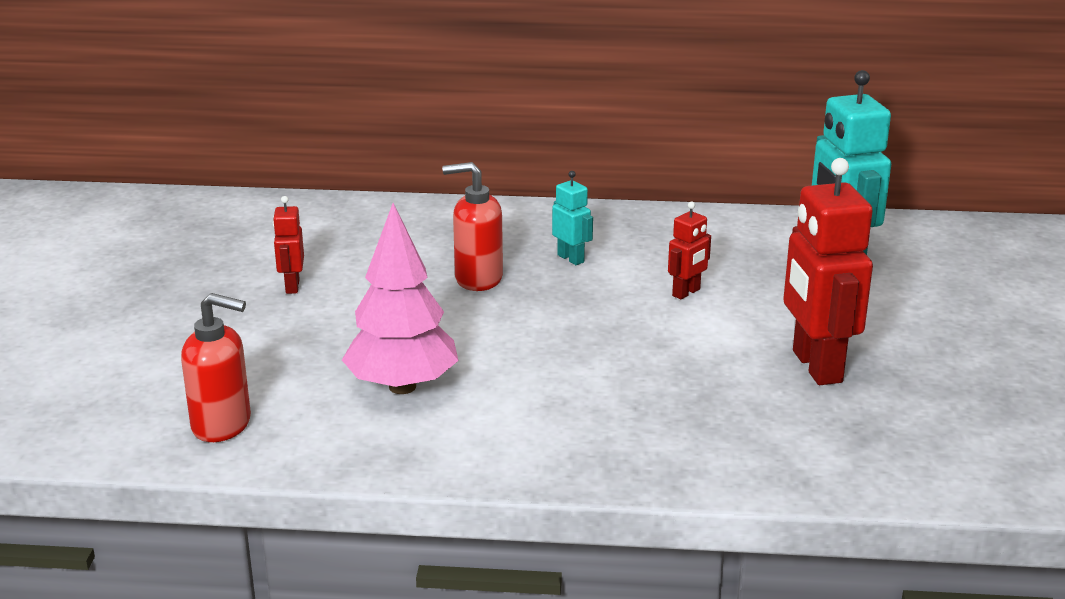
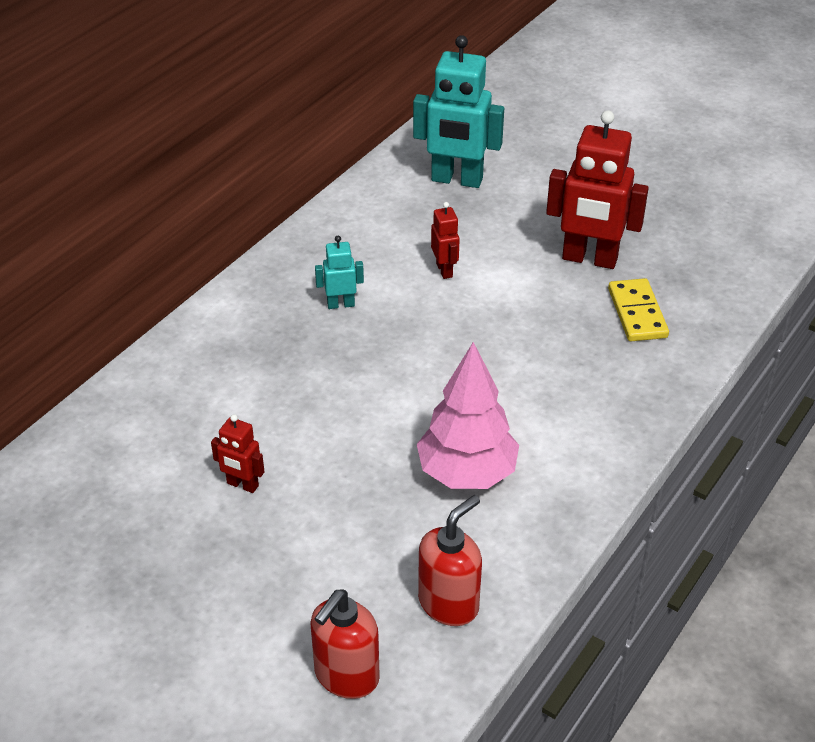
camera: 60 degrees left, 15 degrees up
(478, 279) = (329, 367): red soap dispenser -> red soap dispenser (346, 676)
(761, 420) = (637, 313): none -> yellow domino

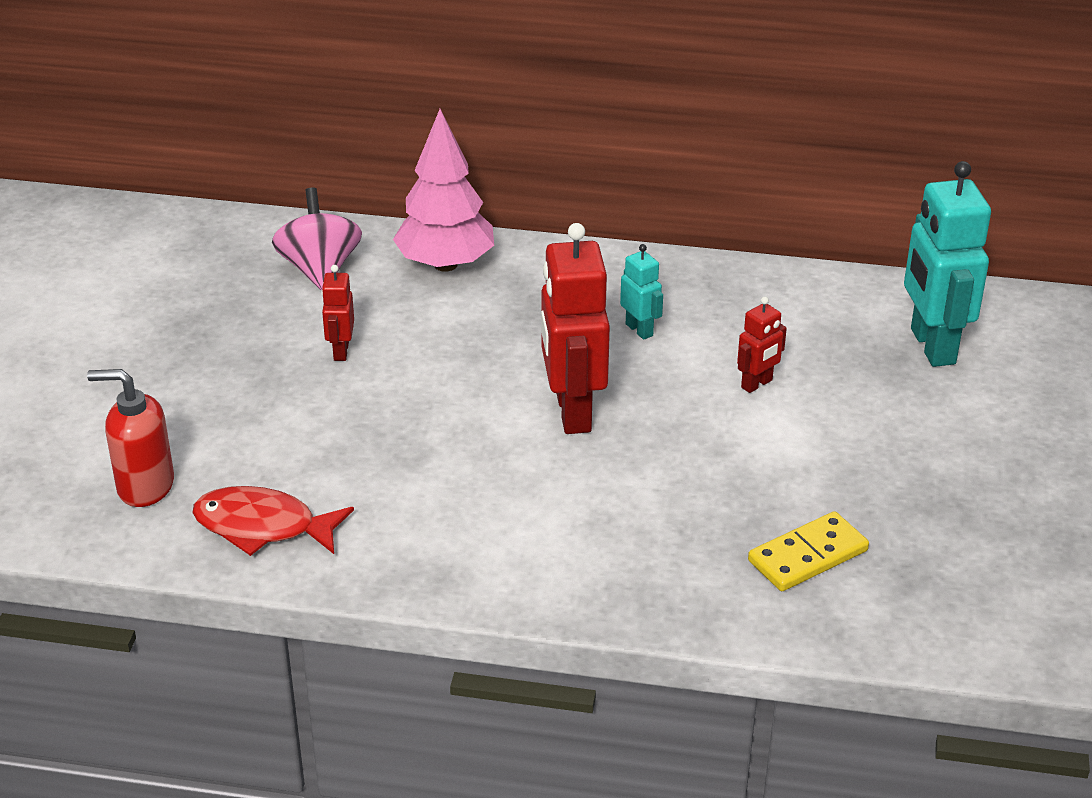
camera: 65 degrees right, 5 degrees down
(110, 464) = (320, 269): none -> pink spinning top
(449, 603) = (263, 526): red soap dispenser -> red fish
(467, 473) = (446, 490): pink tree -> pink tree (445, 264)
(589, 259) = (877, 491): red robot -> red robot (572, 412)

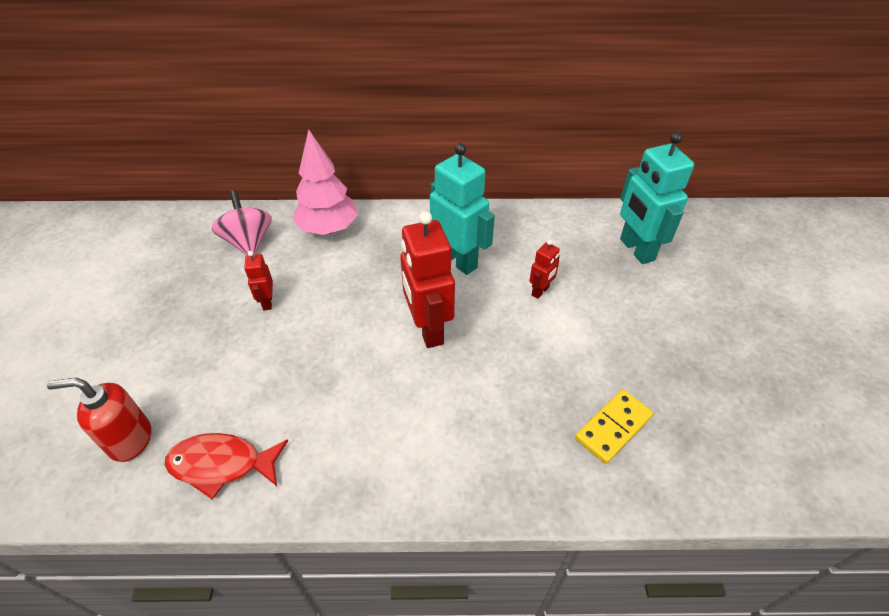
camera: 10 degrees left, 10 degrees up
(639, 330) = (458, 260): turquoise robot -> turquoise robot, size x2.06

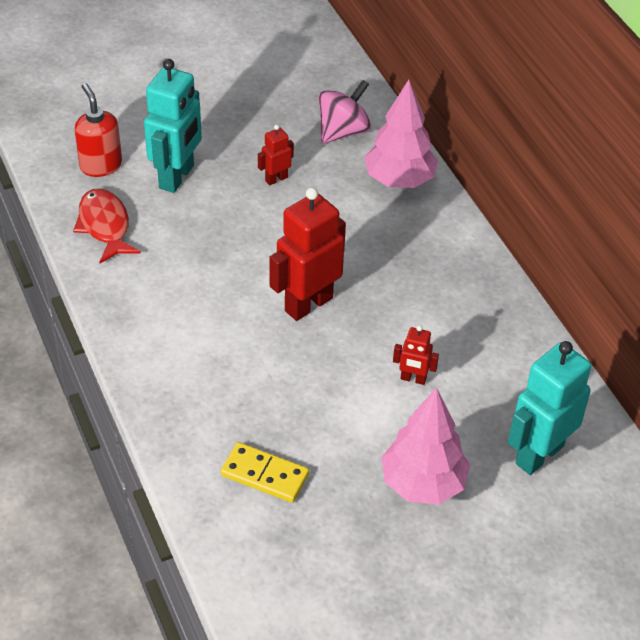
camera: 65 degrees right, 0 degrees up
(458, 260) = (417, 298): turquoise robot -> turquoise robot (177, 177)
(648, 321) = (423, 484): none -> pink tree

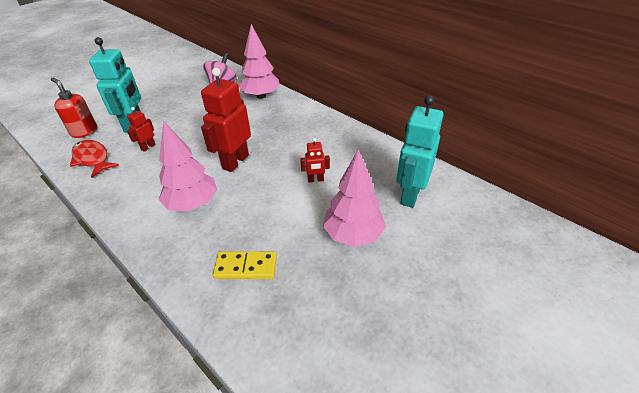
camera: 20 degrees left, 5 degrees down
(225, 356) = (192, 204): none -> pink tree
(276, 179) = (193, 112): red robot -> red robot (148, 147)

